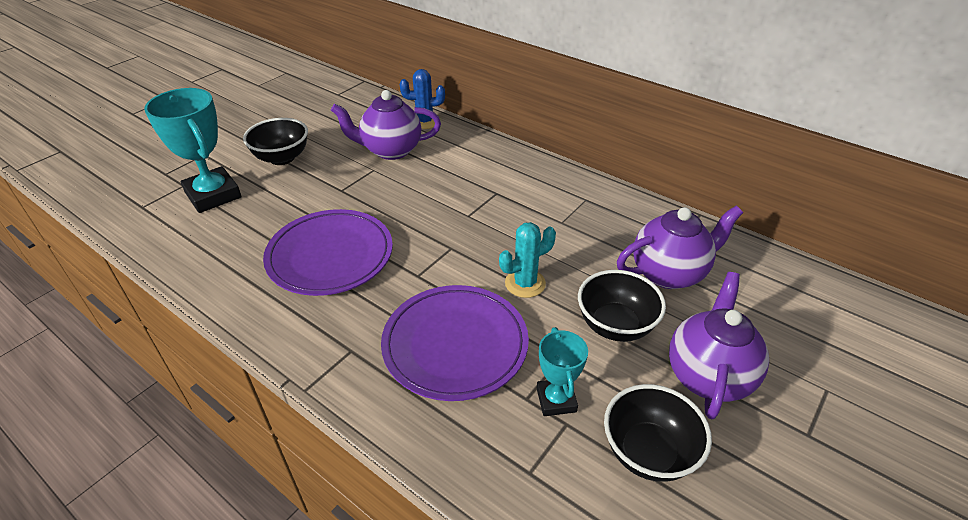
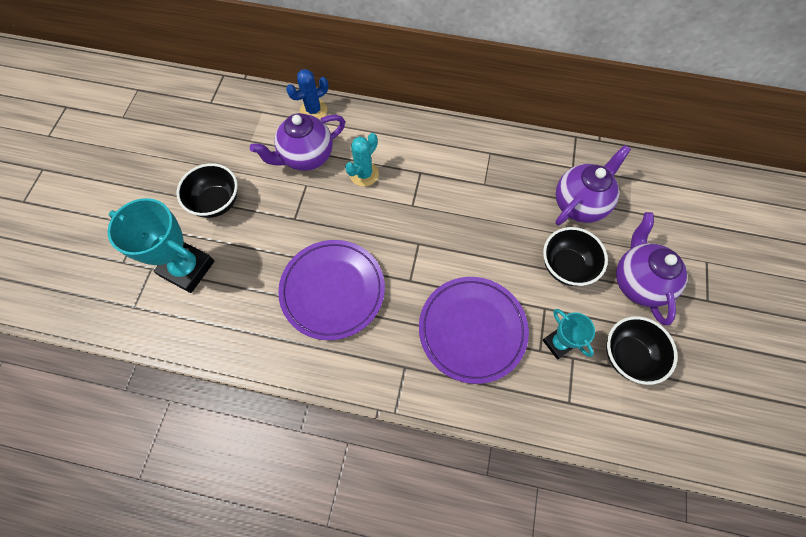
camera: 25 degrees left, 25 degrees up
(525, 283) = (489, 255): turquoise cactus -> turquoise cactus (364, 174)

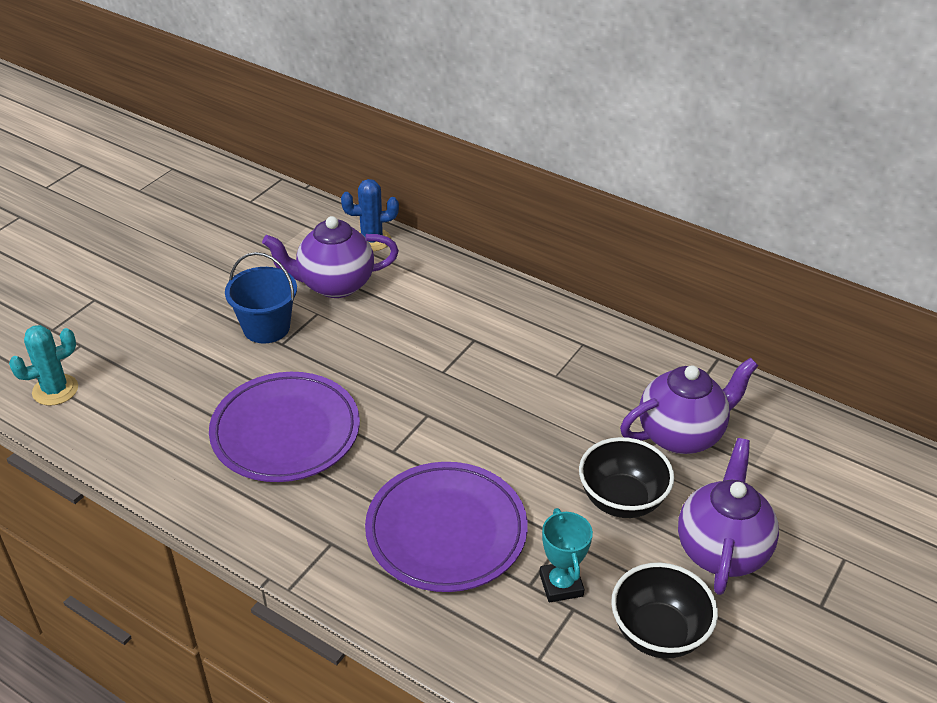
camera: 20 degrees right, 25 degrees down
(187, 268) = (122, 357): turquoise trophy -> none
(216, 202) = (197, 301): black bowl -> none
(277, 209) = (266, 327): none -> blue bucket
(364, 174) = (398, 322): turquoise cactus -> turquoise cactus (55, 390)

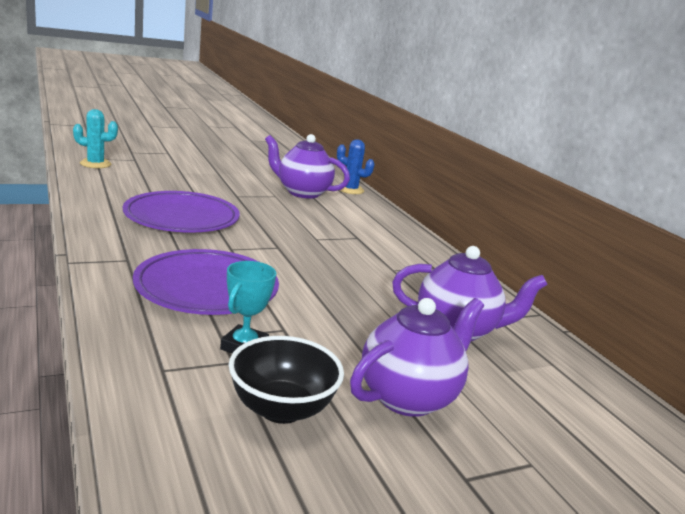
camera: 30 degrees right, 20 degrees down
(266, 327) = (238, 189): blue bucket -> none
(621, 500) = (359, 335): black bowl -> none

